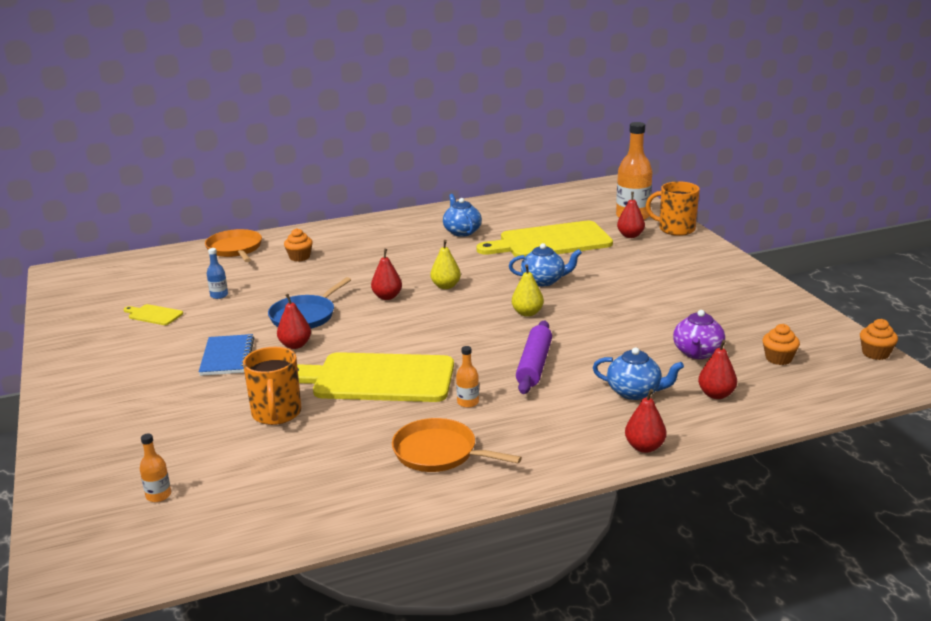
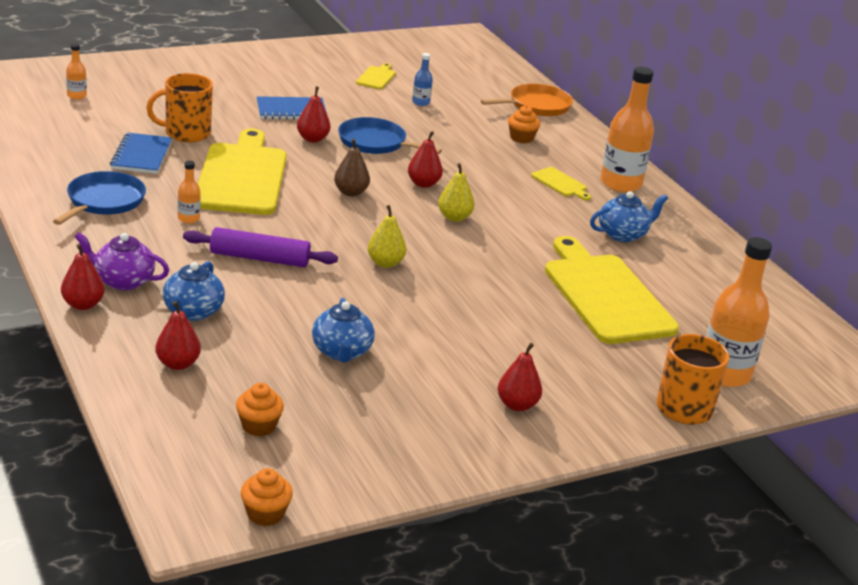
camera: 80 degrees right, 5 degrees up
(330, 437) = (141, 155): none -> blue notebook
(381, 228) = (620, 183): none -> orange bottle
(382, 247) = (560, 183): none -> yellow cutting board
(406, 327) = (350, 192): none -> brown pear
(439, 452) = (103, 201): orange pan -> blue pan
(544, 281) = (477, 280): blue teapot -> blue teapot (341, 352)
(630, 235) = (645, 362): red pear -> red pear (517, 405)
(697, 353) = (279, 366): purple teapot -> purple teapot (123, 281)

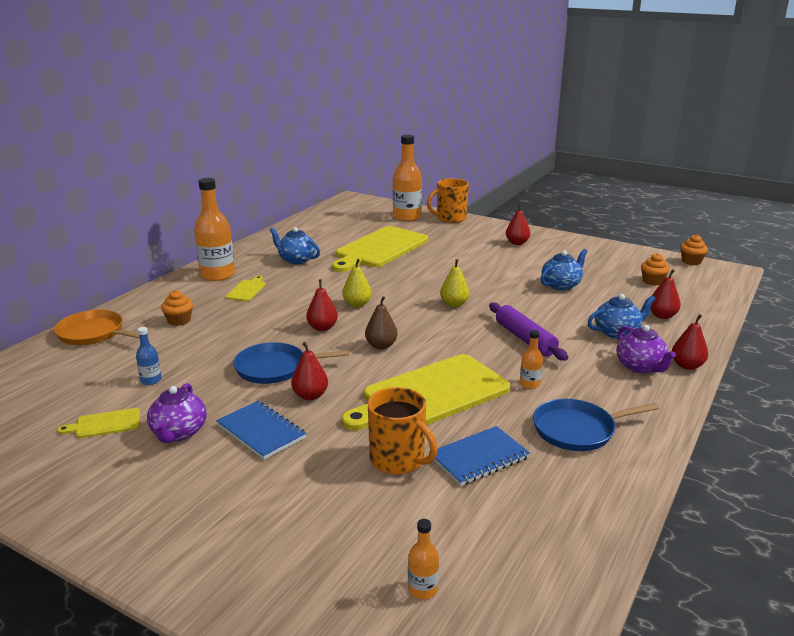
camera: 120 degrees left, 5 degrees down
(330, 91) = (179, 433): none -> purple teapot
(375, 142) = (275, 368): blue pan -> blue pan turned 90 degrees clockwise

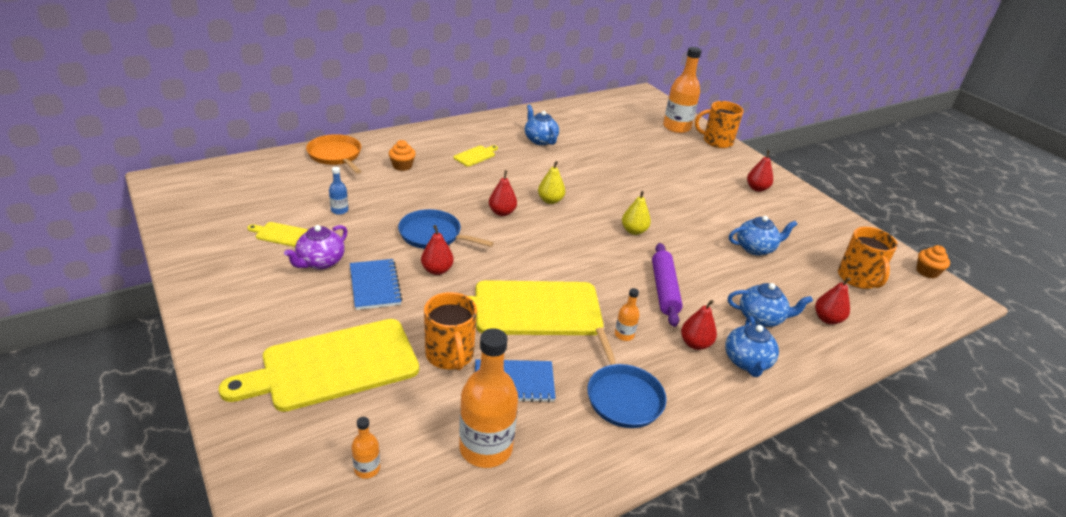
camera: 25 degrees right, 10 degrees up
(217, 275) = (466, 134): orange bottle -> orange bottle (486, 448)
(380, 249) = (620, 152): yellow cutting board -> yellow cutting board (333, 366)
(381, 346) = (533, 247): brown pear -> none
(578, 430) = (622, 396): blue pan -> blue pan turned 120 degrees counterclockwise
(640, 367) = (747, 362): purple teapot -> blue teapot
(653, 281) = (857, 278): orange cupcake -> orange mug
(687, 366) = (796, 381): red pear -> red pear (695, 344)

